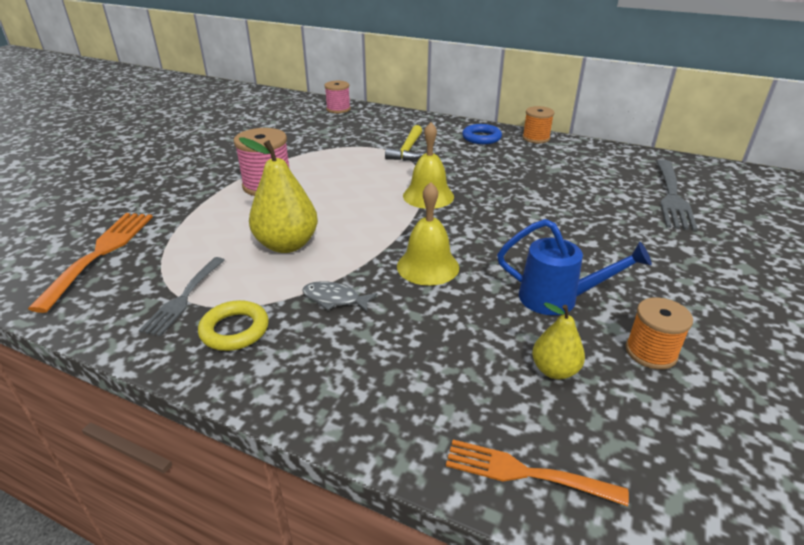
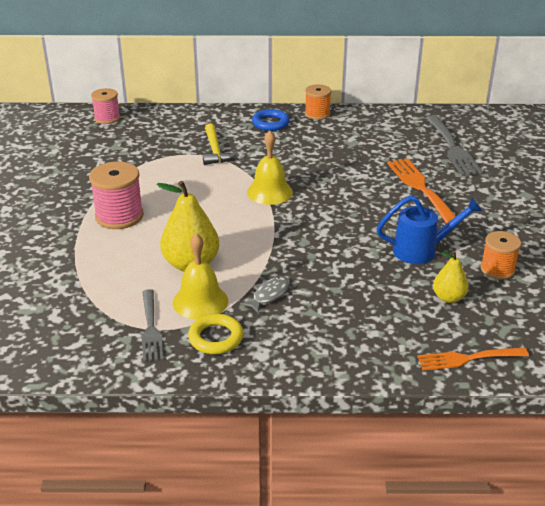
camera: 25 degrees left, 0 degrees up
(100, 253) = (34, 316): orange fork -> orange fork (421, 188)
(335, 299) = (269, 295): grey fish -> grey fish turned 135 degrees clockwise
(428, 266) = (316, 251): yellow bell -> yellow bell (200, 301)

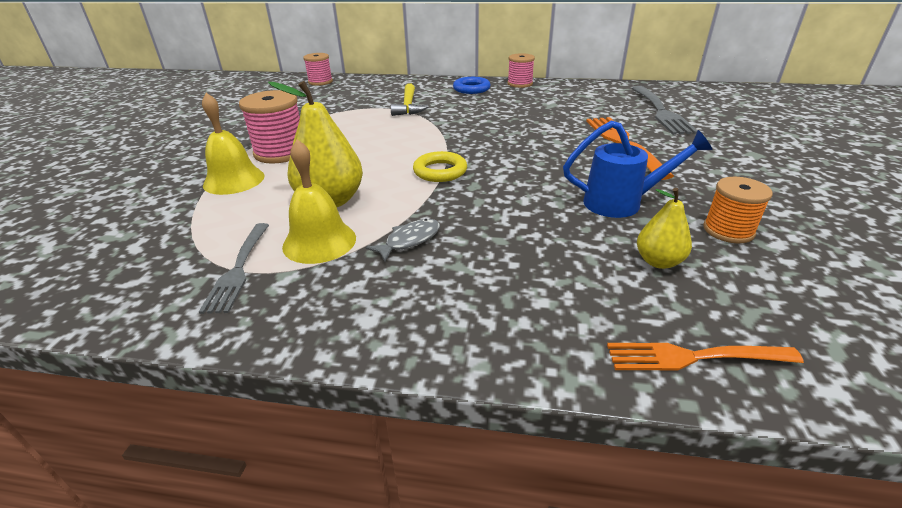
camera: 10 degrees right, 0 degrees up
(216, 338) = (315, 289): yellow ring -> yellow ring (440, 171)
(269, 192) = (450, 139): yellow bell -> yellow bell (234, 180)
(317, 114) = (520, 84): orange spool -> pink spool

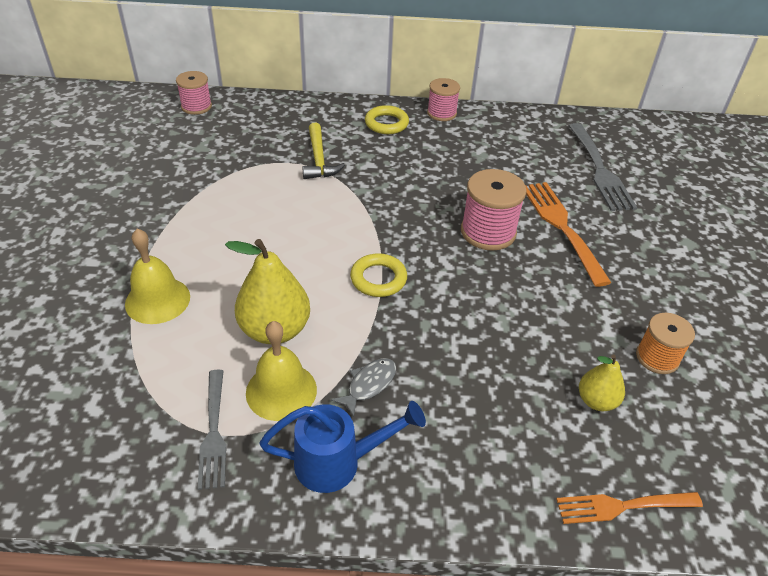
camera: 10 degrees left, 10 degrees up
(281, 152) = (194, 250): pink spool -> pink spool (488, 232)
(471, 89) = (386, 123): blue ring -> yellow ring
(622, 203) = (563, 323): blue watering can -> blue watering can (338, 462)

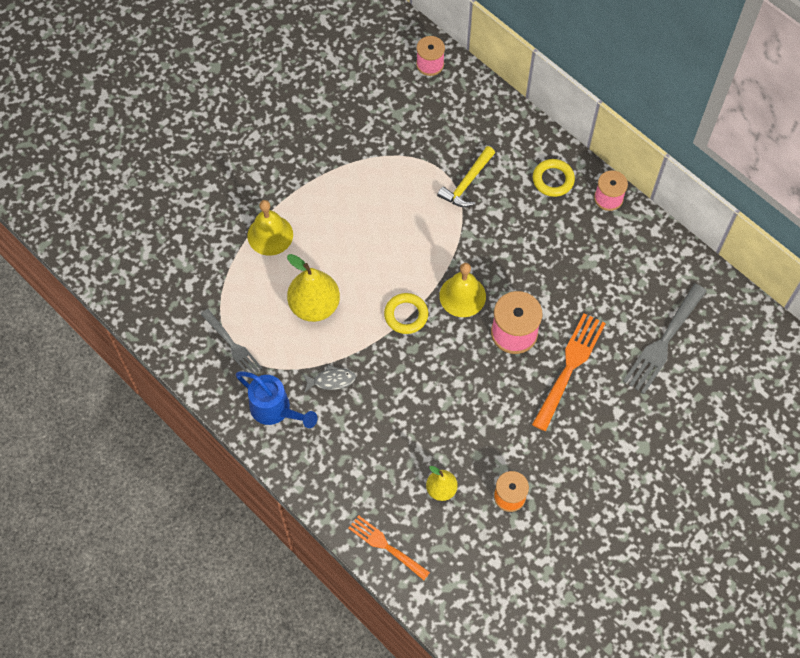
camera: 45 degrees right, 20 degrees up
(213, 432) = (232, 345): grey fork -> grey fork turned 75 degrees counterclockwise
(281, 391) = (284, 347): yellow bell -> yellow bell (462, 296)

